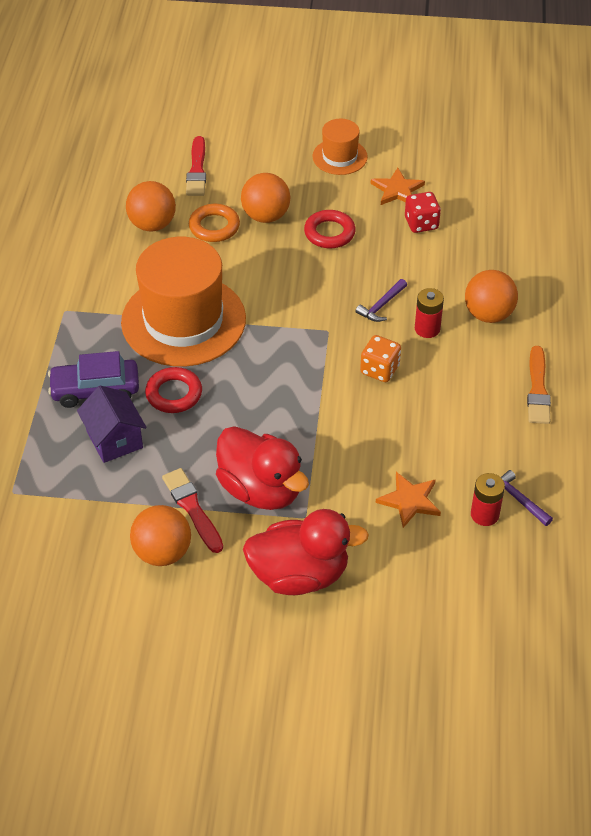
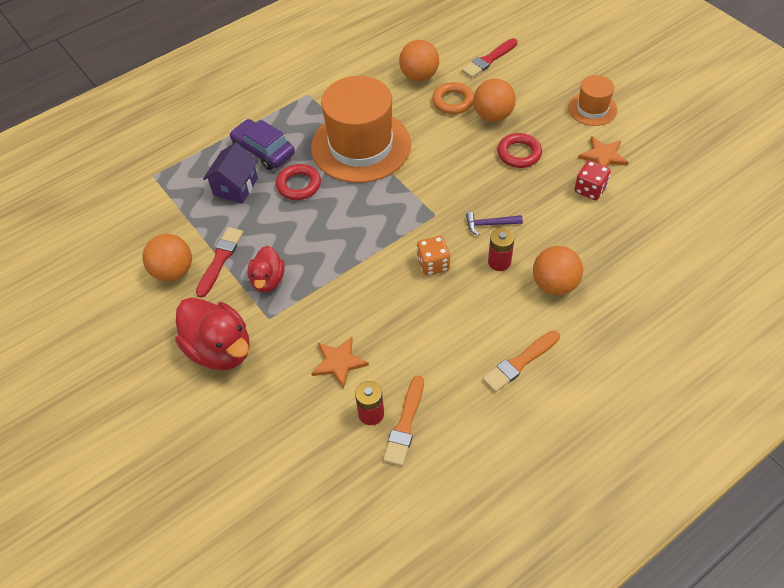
camera: 50 degrees right, 5 degrees up
(261, 489) = (268, 280): red duck -> red duck, size x0.59
(518, 499) = (405, 424): purple hammer -> orange brush

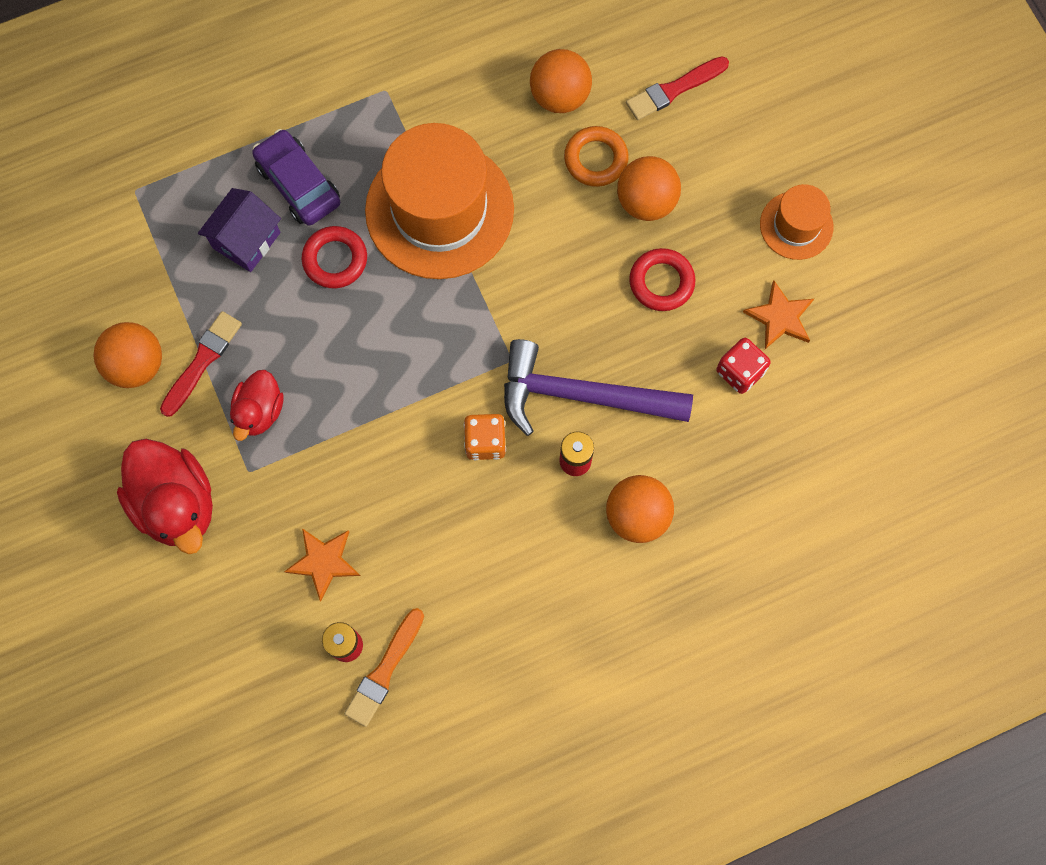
camera: 10 degrees right, 20 degrees up
(489, 224) = (581, 395): purple hammer -> purple hammer, size x2.39
(520, 362) = (553, 621): orange brush -> none

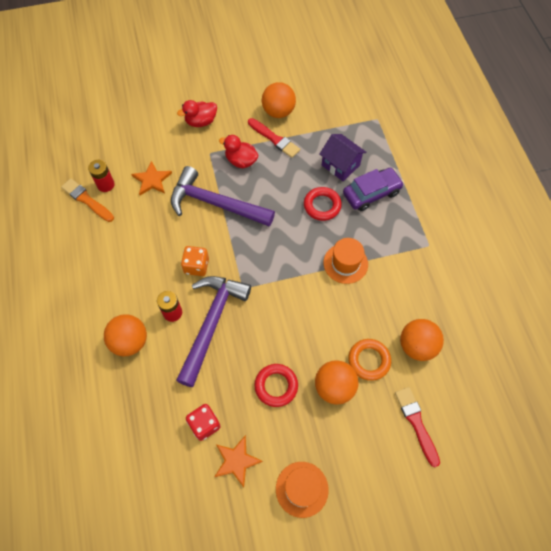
camera: 100 degrees right, 10 degrees down
(177, 504) = (201, 121): red duck -> red duck, size x0.59
(357, 437) = (215, 203): none -> purple hammer
(439, 210) = (345, 263): orange hat -> orange hat, size x0.49

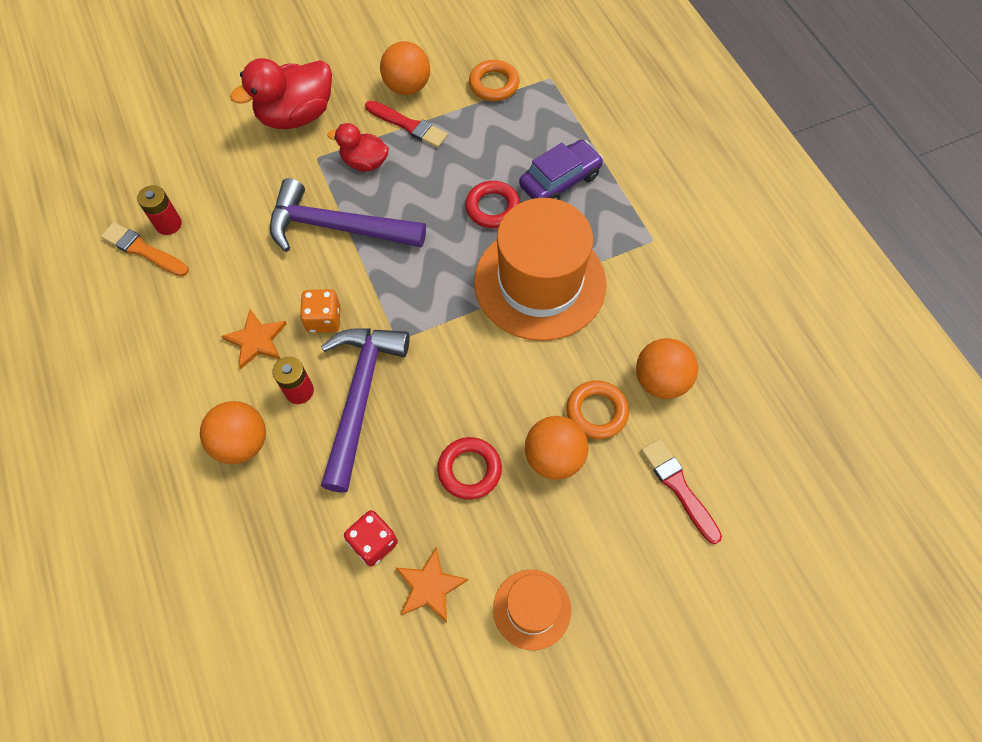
camera: 10 degrees left, 0 degrees up
(152, 180) = (237, 207): orange star -> orange star (256, 340)
(201, 121) = (296, 115): red duck -> red duck, size x1.69
(337, 118) = (494, 84): none -> orange ring
(340, 165) = (509, 148): purple house -> none
(345, 263) = (540, 282): orange hat -> orange hat, size x2.03

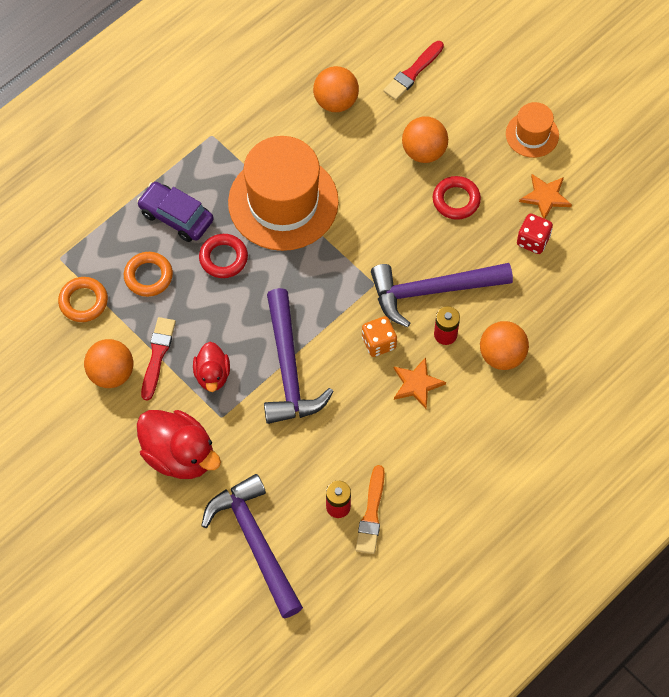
camera: 110 degrees left, 0 degrees up
(177, 148) = (255, 542): none -> purple hammer
(596, 412) = (378, 135): orange ring -> orange ring (148, 276)

